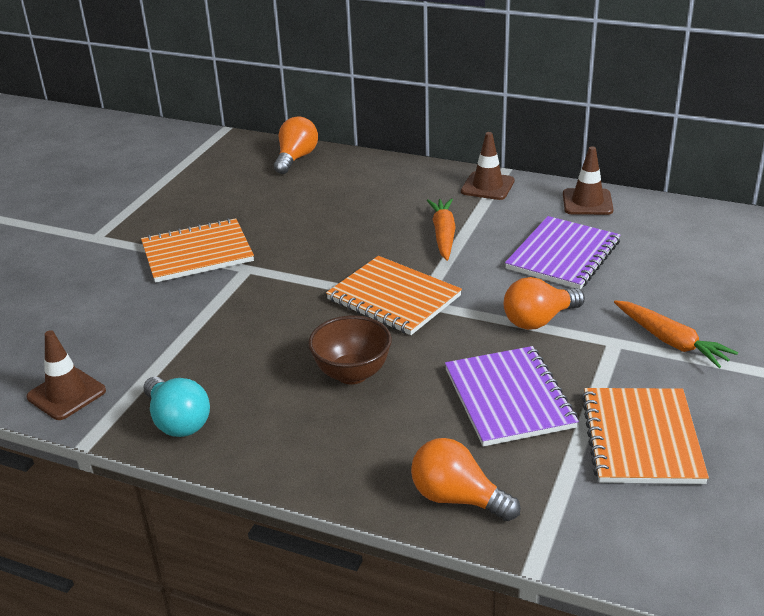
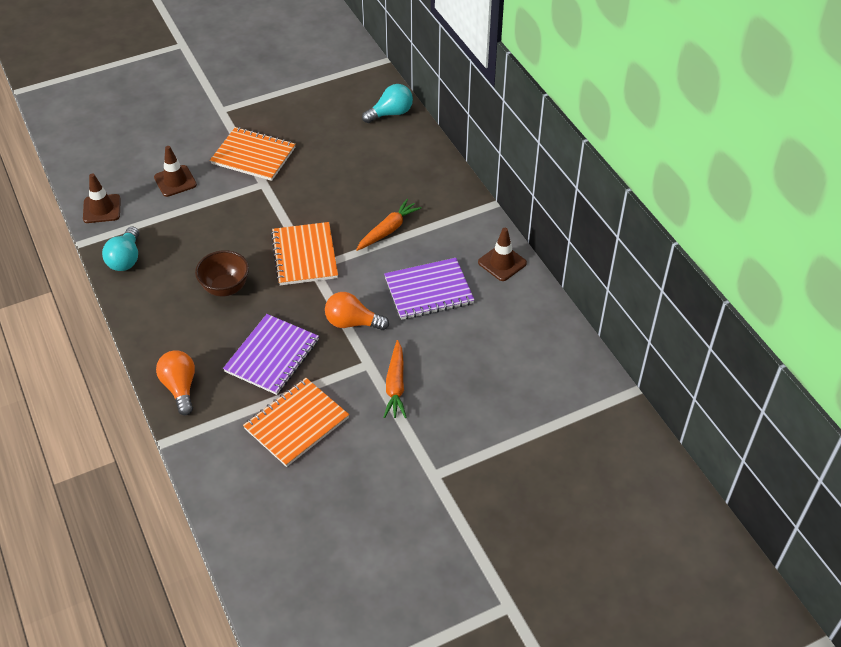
camera: 40 degrees right, 15 degrees up
(296, 158) = (391, 113): orange light bulb -> turquoise light bulb
(487, 186) = (464, 210): brown traffic cone -> brown traffic cone (175, 181)

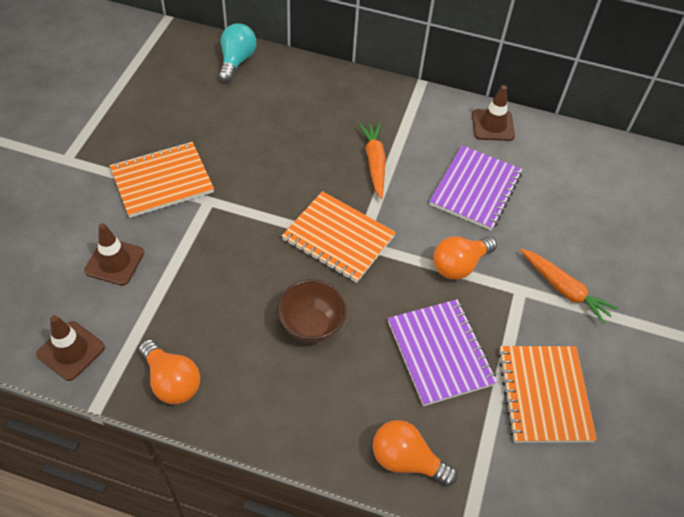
camera: 50 degrees left, 5 degrees up
(126, 259) = (172, 381): turquoise light bulb -> orange light bulb

